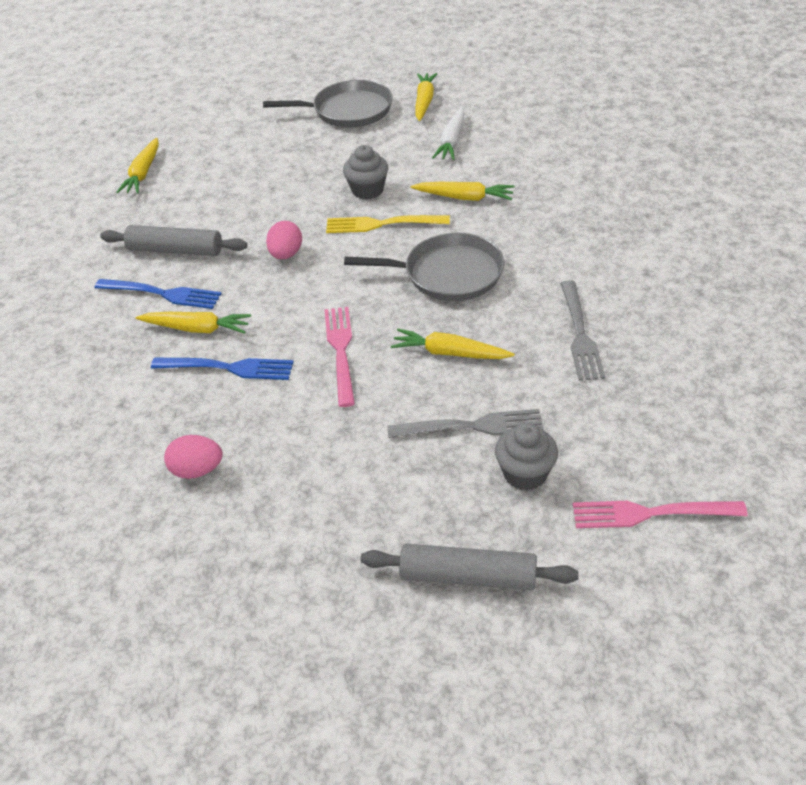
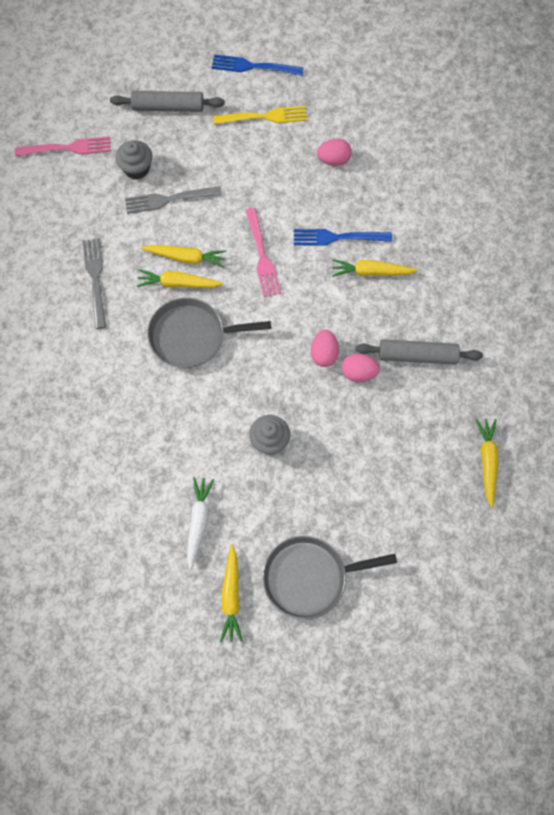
camera: 170 degrees right, 25 degrees up
(162, 294) = (410, 306): blue fork -> blue fork (253, 66)
(251, 238) = (358, 373): none -> pink egg
(382, 224) = (250, 394): yellow fork -> yellow fork (264, 117)
(464, 197) = (182, 433): yellow carrot -> yellow carrot (178, 283)

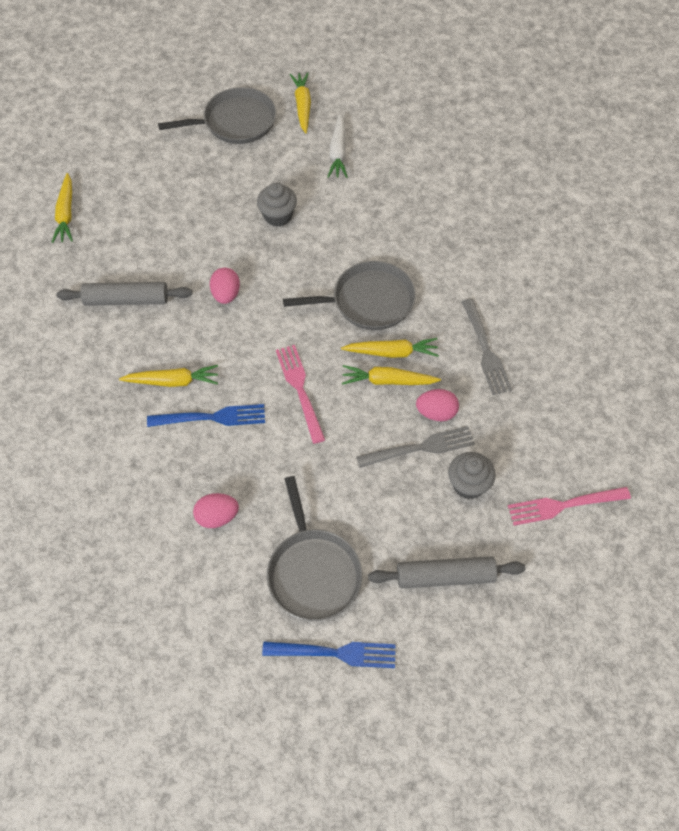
camera: 175 degrees right, 10 degrees down
(264, 117) = (313, 572): yellow fork -> grey pan
(358, 373) = (189, 279): pink egg -> pink egg (436, 413)

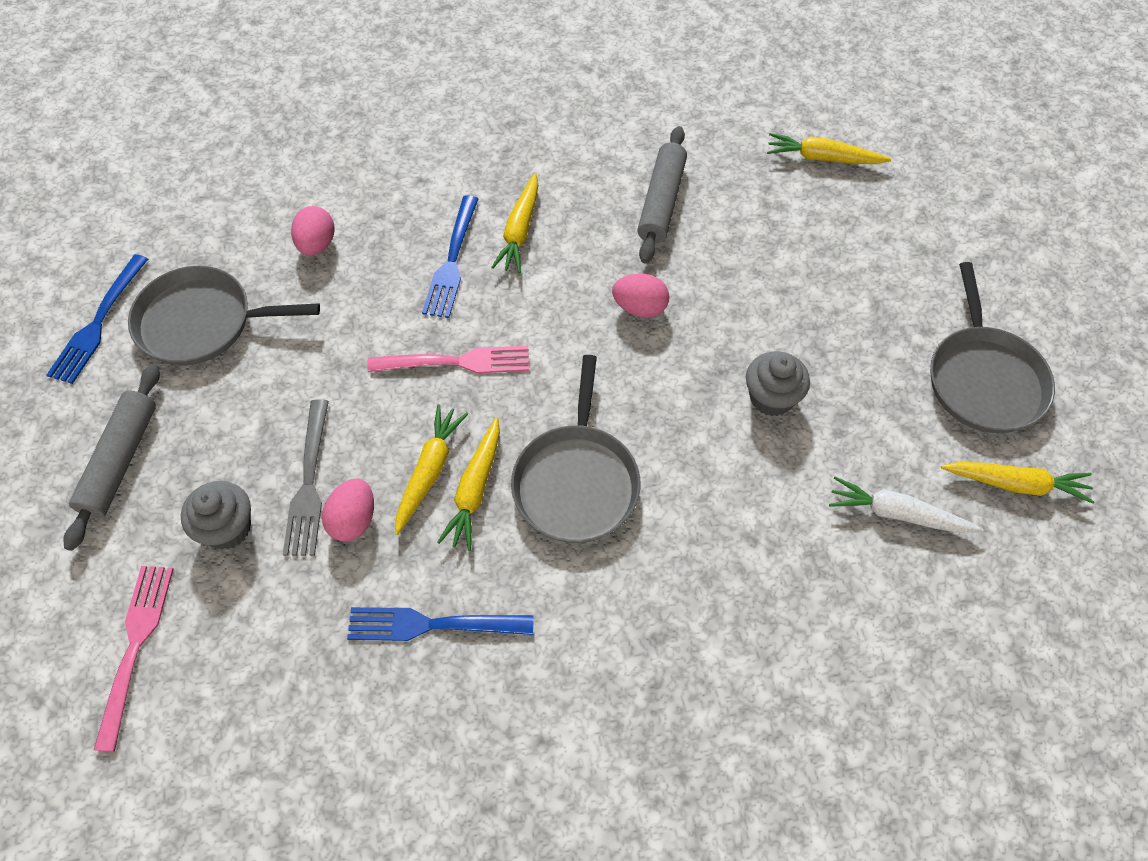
camera: 105 degrees right, 0 degrees up
(485, 350) = (432, 624): grey fork -> blue fork

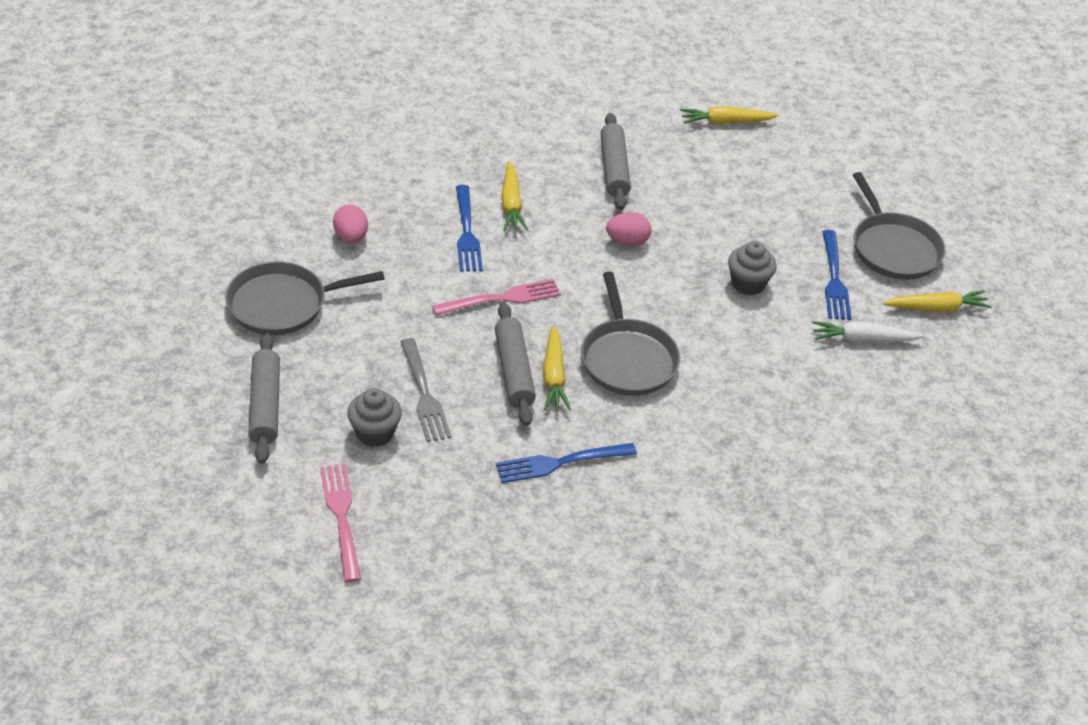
camera: 20 degrees left, 15 degrees down
(98, 323) = (195, 318): blue fork -> blue fork (834, 279)
(353, 520) = (470, 411): pink egg -> none
(429, 471) = (514, 371): yellow carrot -> grey rolling pin

